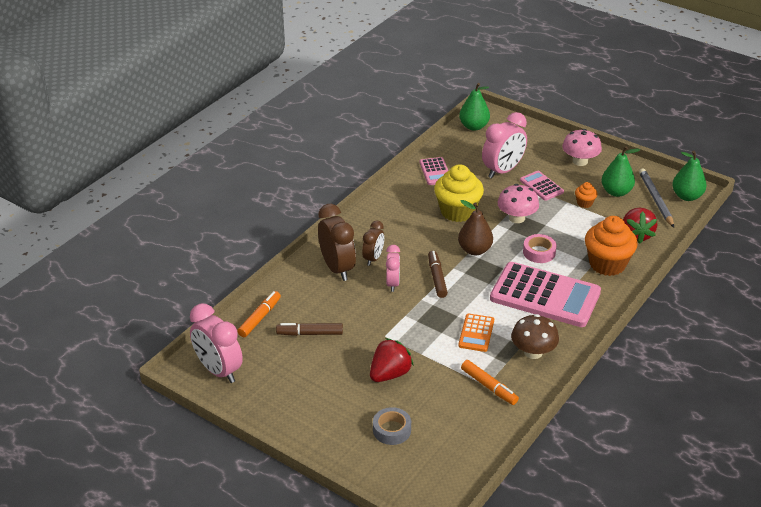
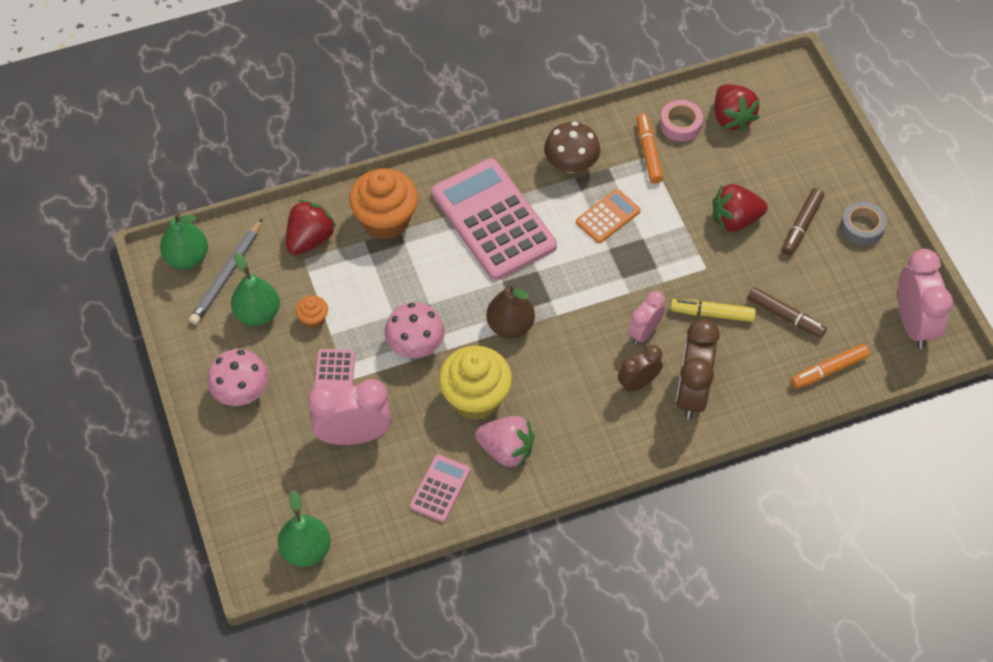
camera: 145 degrees left, 20 degrees up
(359, 313) = (712, 313): none -> yellow marker
(392, 430) = (778, 160): grey tape -> grey tape (862, 227)
(417, 199) = (506, 450): none -> pink strawberry
(437, 278) = (588, 311): brown marker -> brown marker (801, 226)
(452, 443) = (732, 118): none -> red strawberry
(539, 252) = (441, 279): pink tape -> pink tape (680, 124)

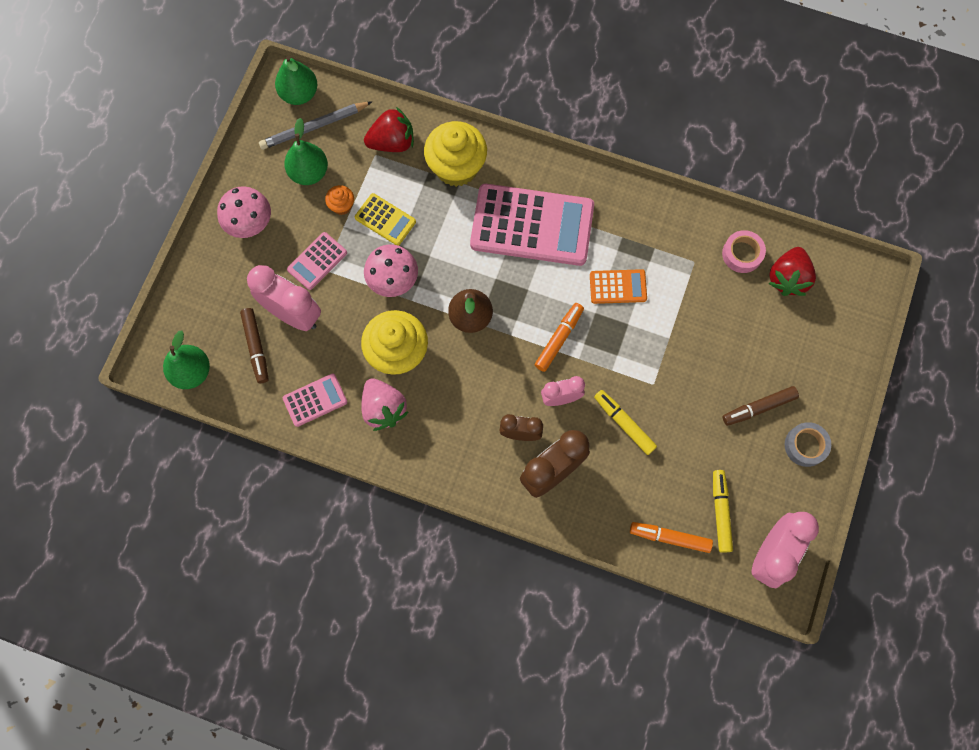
camera: 40 degrees right, 15 degrees up
(363, 303) = (385, 219): none -> yellow calculator
(385, 220) = (456, 167): orange cupcake -> yellow cupcake
(493, 220) = (532, 225): pink calculator -> pink calculator turned 90 degrees clockwise
(571, 164) = (629, 223): brown mushroom -> none
(648, 152) = (696, 258): orange marker -> orange marker (559, 339)
(735, 220) = (711, 363): red strawberry -> none
(785, 316) = (677, 469): brown marker -> brown marker (256, 347)
(847, 322) = (720, 512): none -> yellow marker

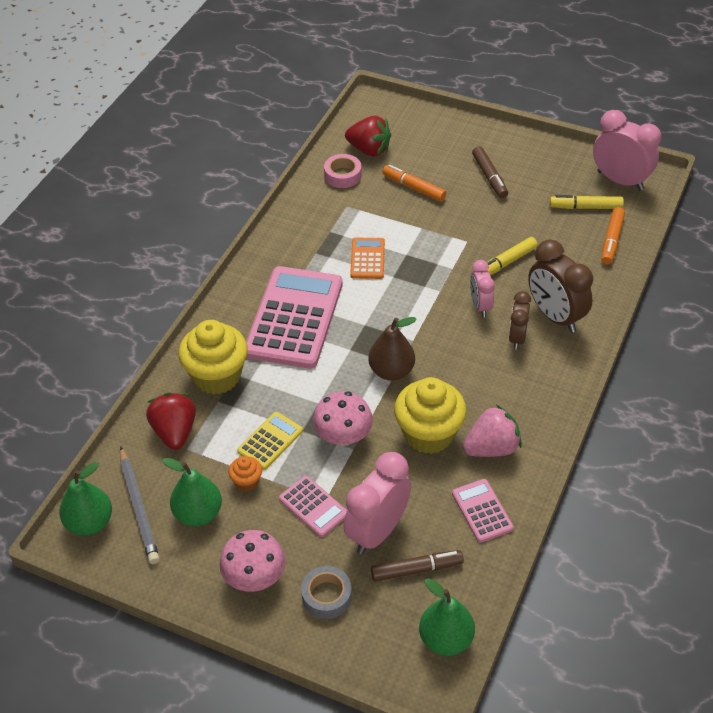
camera: 85 degrees left, 25 degrees down
(559, 339) = (419, 304): orange marker -> orange marker (414, 188)
(805, 446) = (523, 153): grey tape -> grey tape (326, 596)

